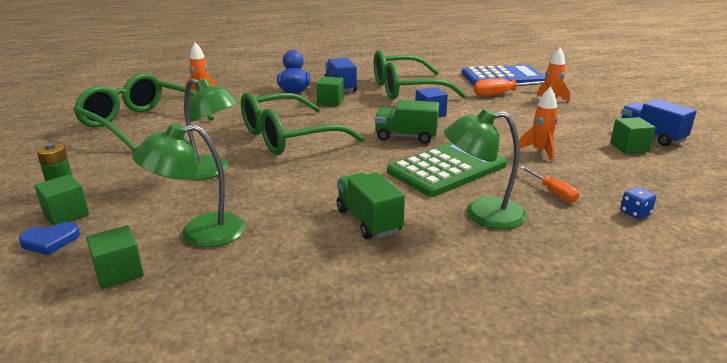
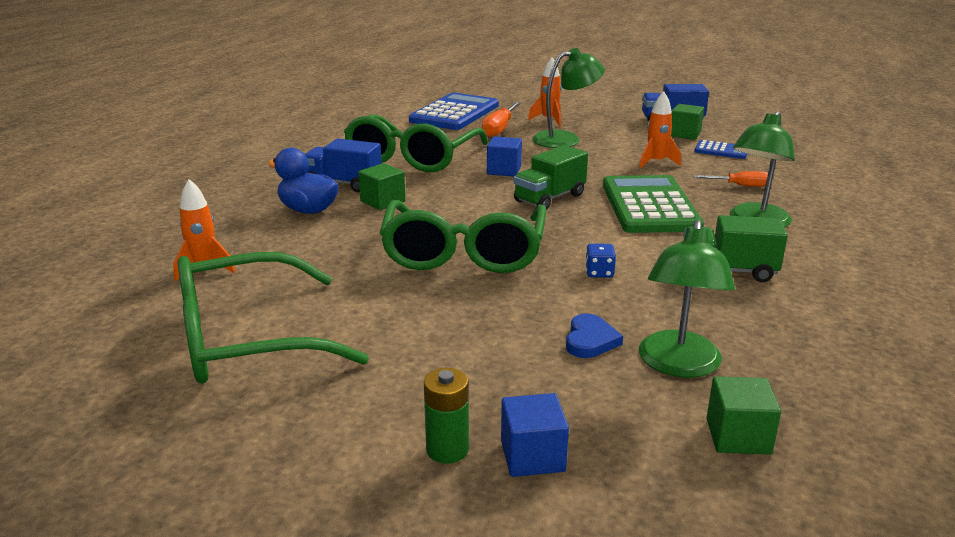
camera: 55 degrees left, 0 degrees up
(50, 241) = (609, 480): blue heart -> blue heart (590, 340)
(66, 214) = (532, 456): green cube -> blue cube
(211, 171) = (509, 322): green lamp -> green lamp (565, 139)
(622, 169) = (721, 150): none -> blue calculator
(635, 213) = (799, 175): blue dice -> blue dice (599, 272)

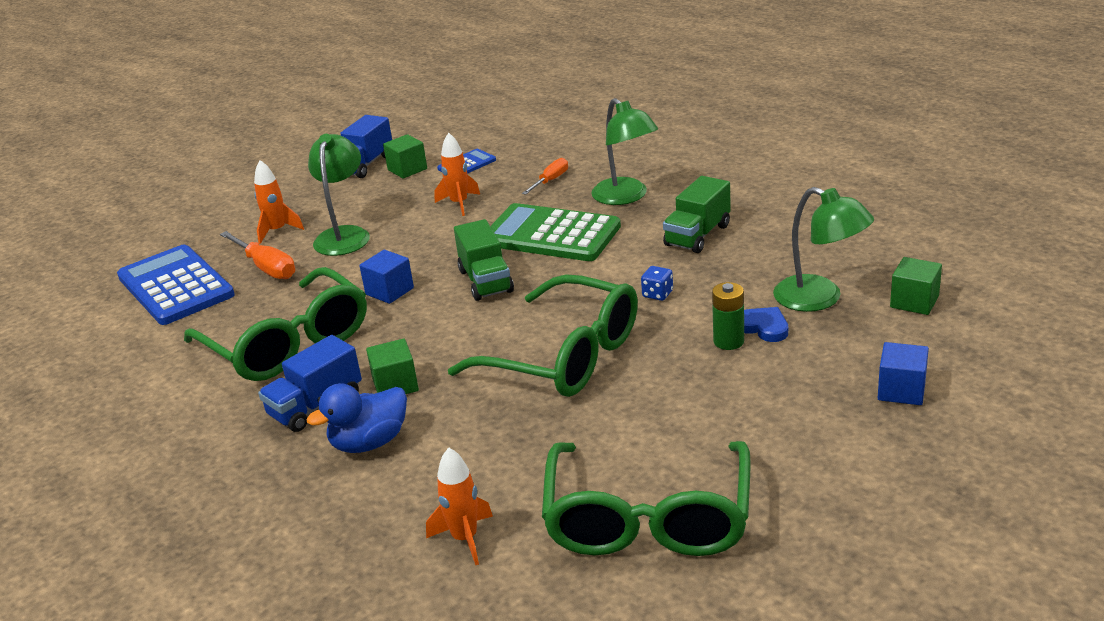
camera: 60 degrees left, 5 degrees up
(447, 450) = (878, 428): green battery -> green battery (728, 341)

